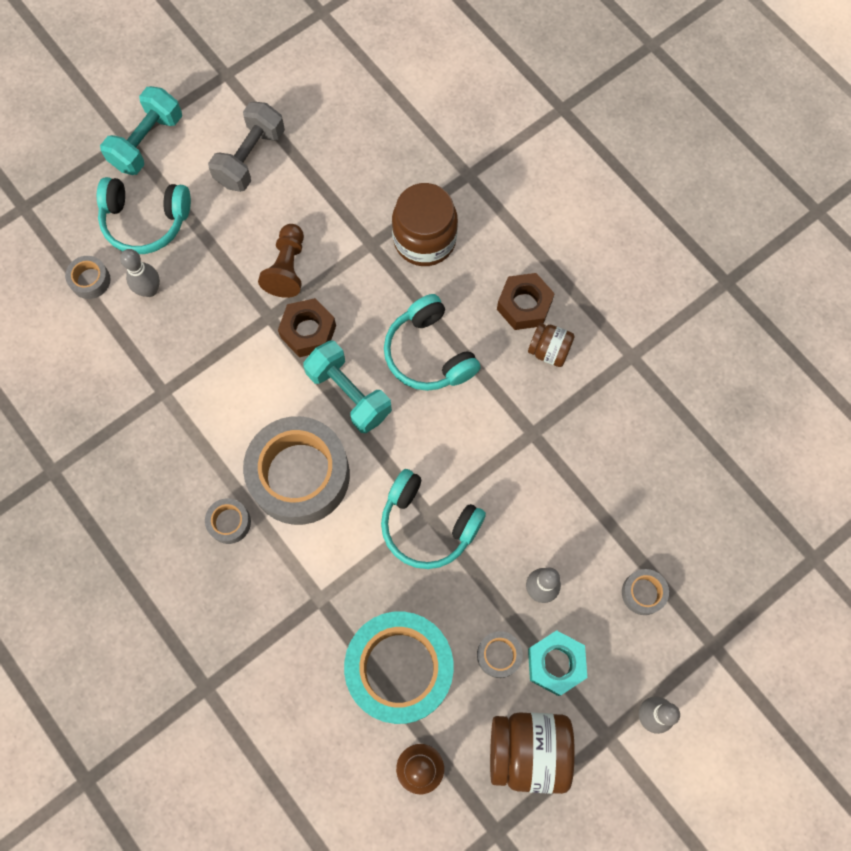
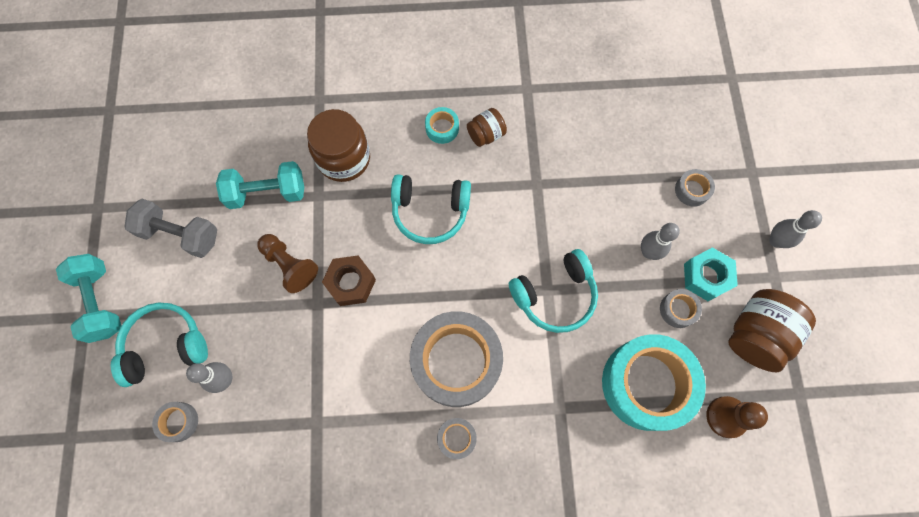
camera: 55 degrees left, 0 degrees up
(145, 221) = (165, 346): turquoise headphones -> turquoise headphones turned 150 degrees counterclockwise
(250, 158) = (180, 234): grey dumbbell -> grey dumbbell turned 45 degrees counterclockwise
(349, 394) = (420, 285): turquoise dumbbell -> turquoise dumbbell (267, 193)
(524, 305) = (442, 128): brown nut -> turquoise tape

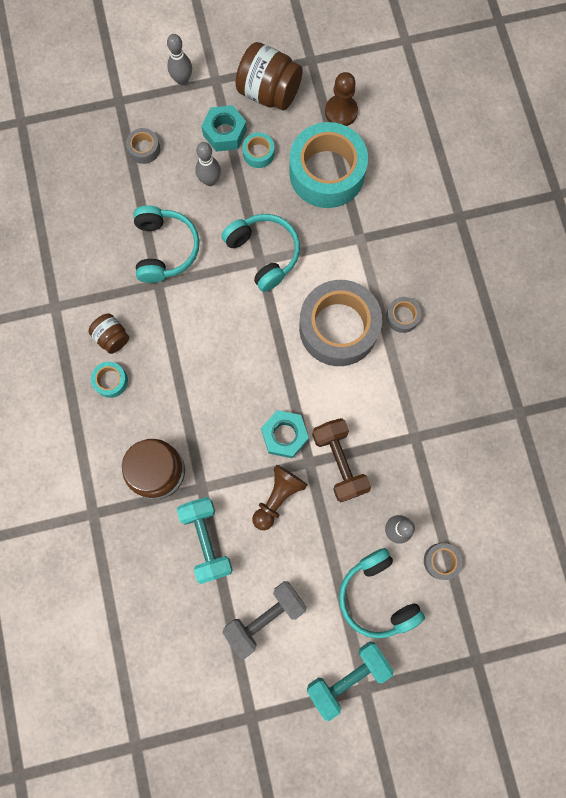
camera: 100 degrees left, 5 degrees up
(180, 234) = (265, 617): grey dumbbell -> grey dumbbell turned 45 degrees clockwise
(309, 334) = (339, 462): none -> brown dumbbell
(351, 283) = (284, 435): brown nut -> turquoise nut
(430, 212) = (201, 376): turquoise headphones -> turquoise headphones (165, 249)
(678, 310) = (258, 153): grey tape -> turquoise tape

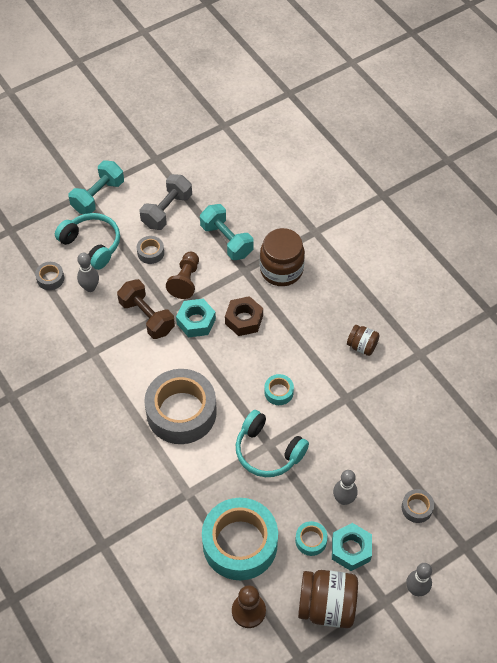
camera: 160 degrees right, 20 degrees down
(111, 381) = (347, 316): turquoise tape -> turquoise tape (278, 392)
(165, 249) = (354, 427): turquoise headphones -> none
(229, 418) = (244, 320): none -> brown nut
(402, 316) = (129, 439): grey tape -> grey tape (150, 252)

